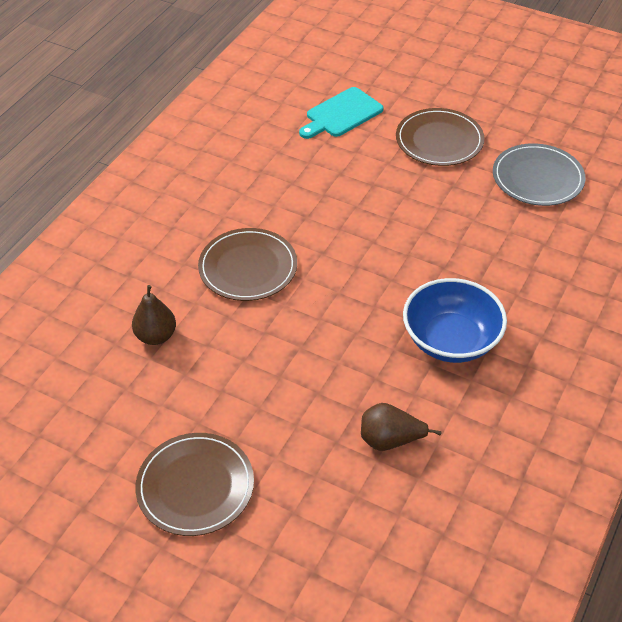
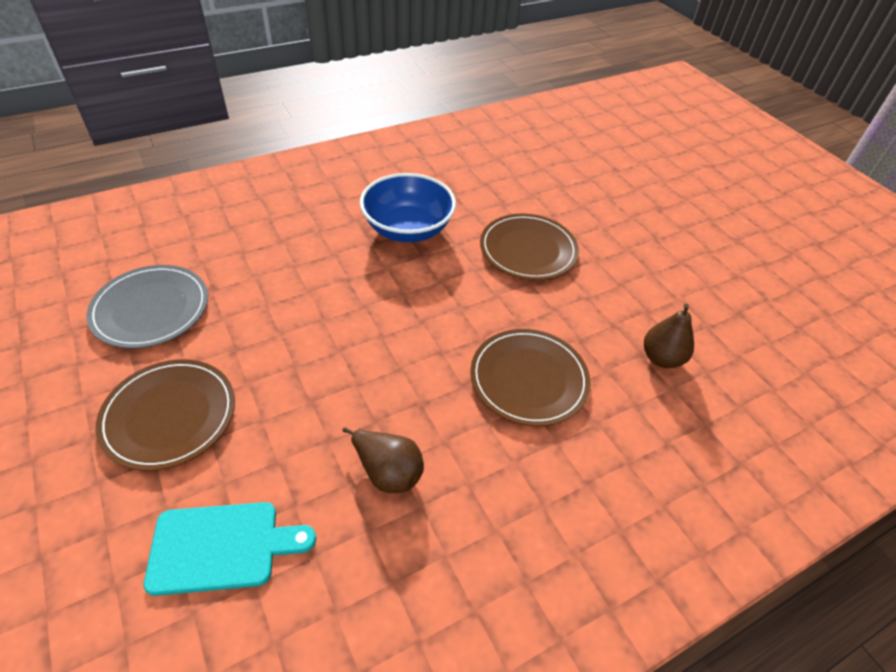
camera: 150 degrees left, 0 degrees up
(195, 486) = (672, 238): brown plate -> brown plate (528, 250)
(390, 440) = (514, 199): brown pear -> brown pear (387, 472)

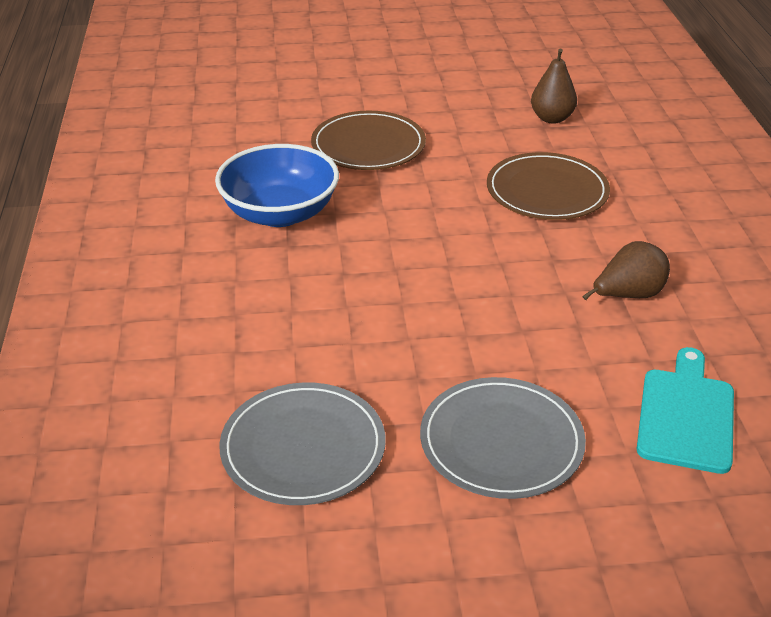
camera: 65 degrees left, 10 degrees down
(169, 415) = (501, 441): brown plate -> grey plate

